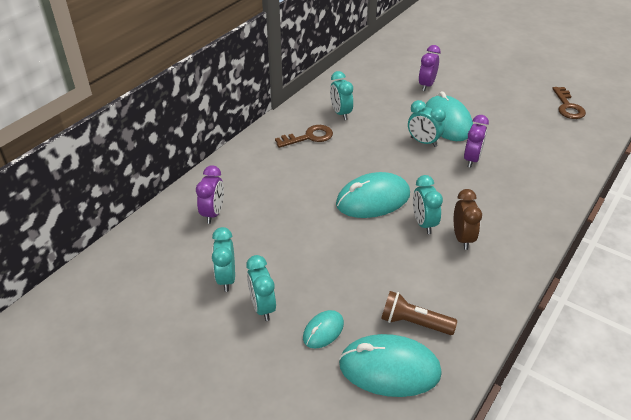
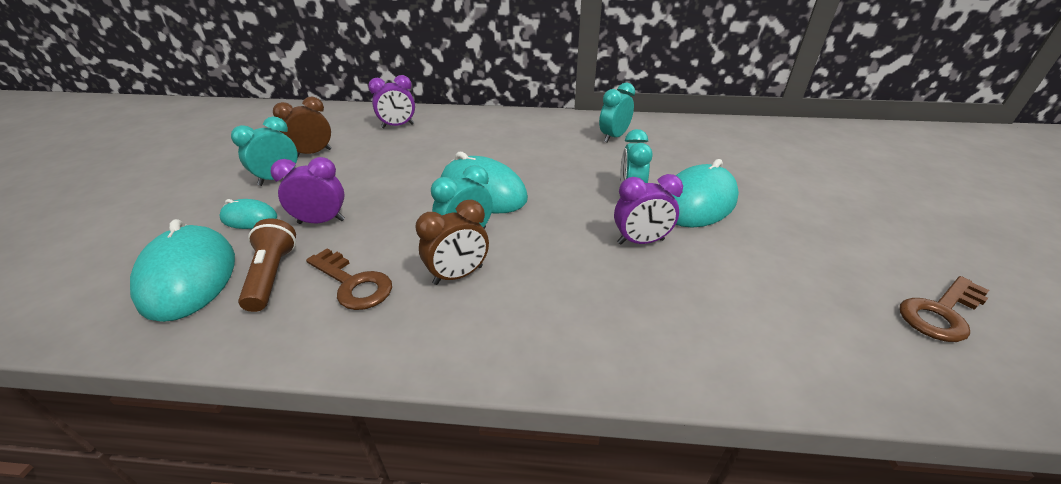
camera: 60 degrees right, 5 degrees down
(226, 278) = (313, 153): turquoise clock -> brown clock
(309, 137) = (552, 133): brown key -> brown key (353, 284)
(426, 85) = (751, 169): purple clock -> purple clock (321, 221)

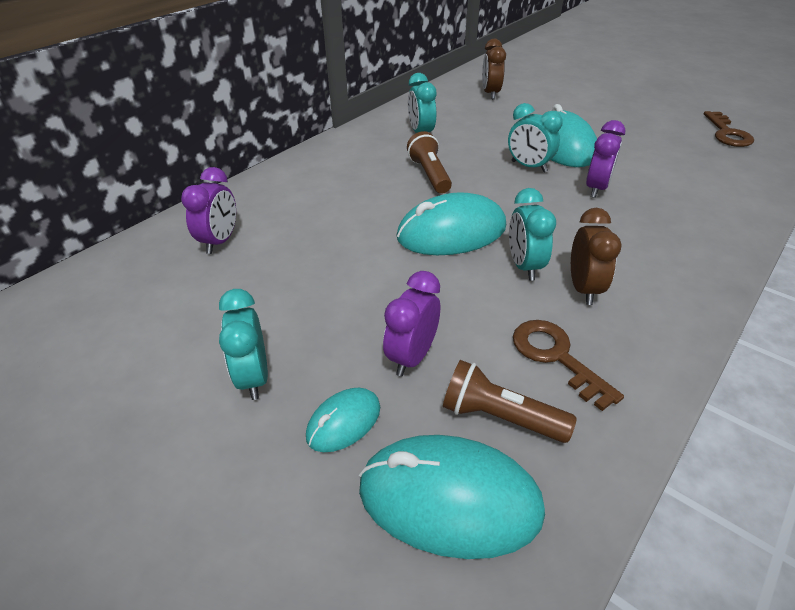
camera: 55 degrees left, 5 degrees up
(313, 153) = (210, 330): brown clock -> brown clock (490, 94)
(353, 284) = (556, 357): brown key -> brown key turned 105 degrees counterclockwise
(555, 159) = (429, 175): none -> brown flashlight

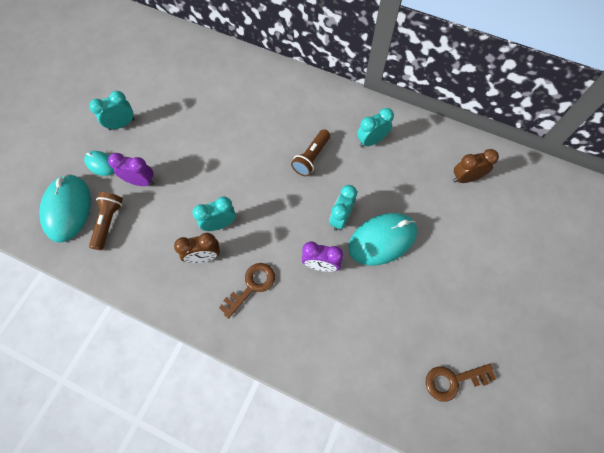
camera: 75 degrees right, 25 degrees up
(220, 241) = (214, 75): purple clock -> none
(429, 175) = (311, 158): brown flashlight -> brown flashlight turned 150 degrees clockwise
(451, 232) = (246, 181): turquoise mouse -> none
(556, 357) = (148, 244): brown key -> brown key (251, 286)

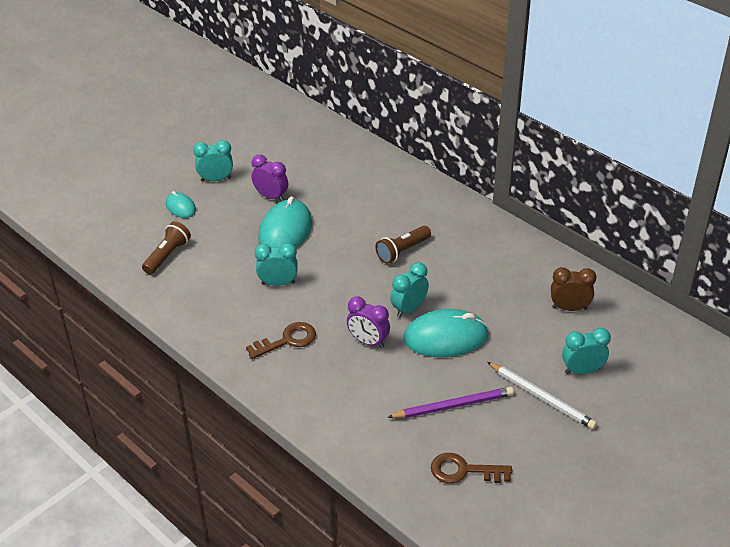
camera: 20 degrees right, 25 degrees down
(67, 209) = (132, 235): turquoise mouse -> turquoise mouse (285, 231)
(141, 181) = (214, 230): purple clock -> purple clock (271, 197)
(204, 257) = (250, 305): brown clock -> none
(371, 141) = (477, 252): turquoise clock -> turquoise clock (582, 370)
(417, 312) = (453, 405): none -> purple pencil
(482, 278) = (542, 397): none -> white pencil

